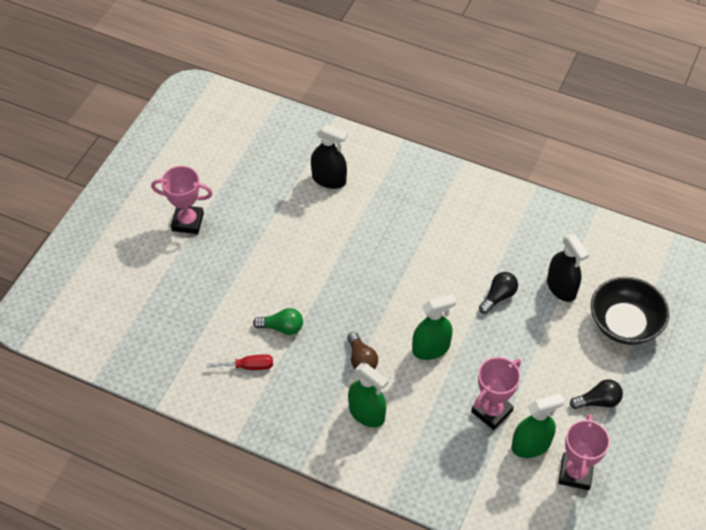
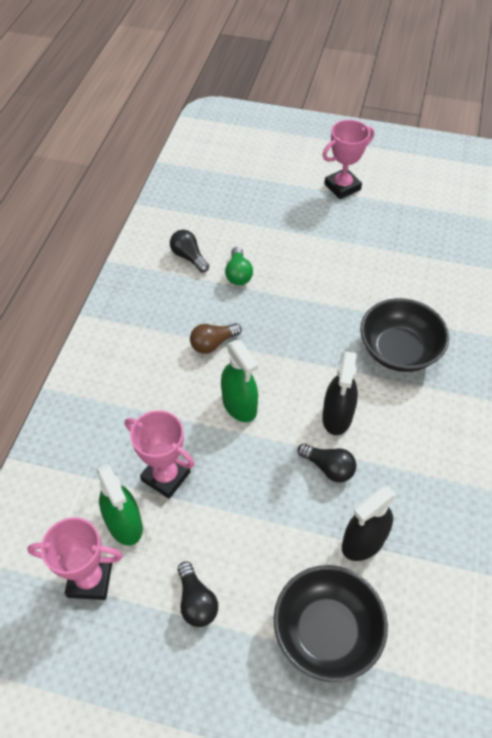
camera: 80 degrees right, 0 degrees up
(188, 222) = (342, 187): pink trophy -> pink trophy turned 60 degrees clockwise
(249, 366) = (189, 257): red screwdriver -> black light bulb
(329, 179) = (438, 283): black spray bottle -> black spray bottle (337, 416)
(366, 413) = (148, 357): green spray bottle -> none
(395, 225) = (399, 350): none -> black bowl

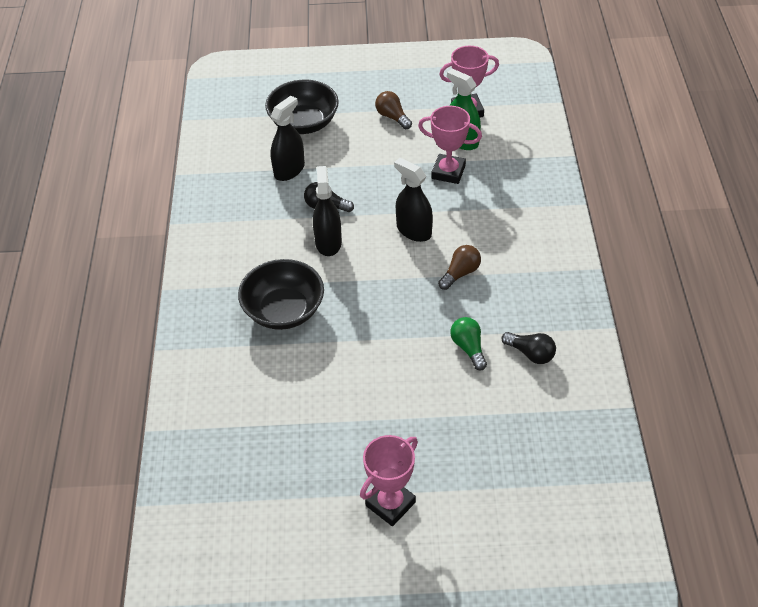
camera: 165 degrees right, 5 degrees down
(196, 601) = (392, 117): black light bulb -> brown light bulb
(239, 405) = (414, 231): green spray bottle -> black spray bottle

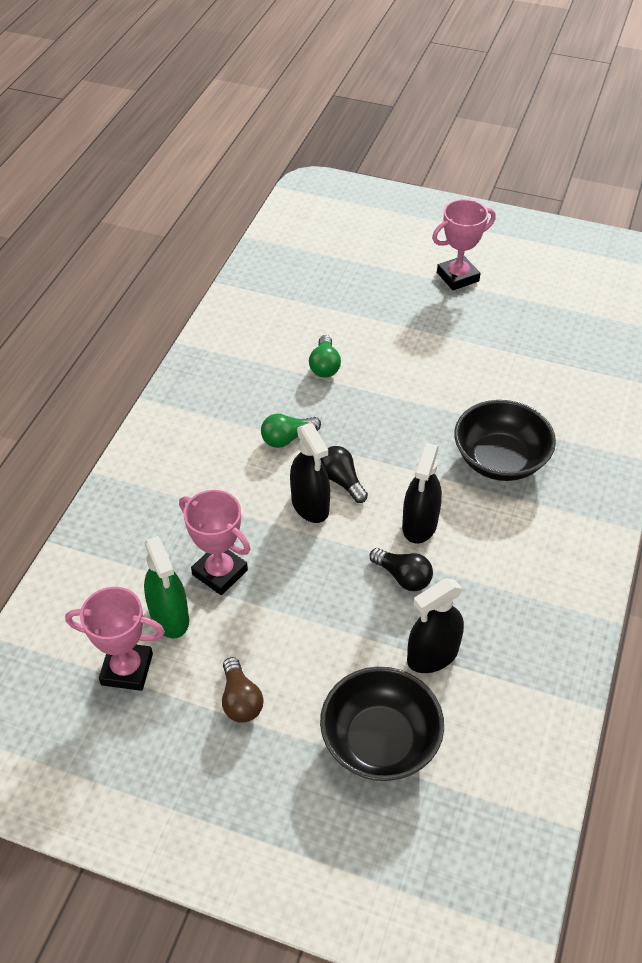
camera: 160 degrees left, 0 degrees up
(460, 273) = (287, 438): brown light bulb -> green light bulb
(530, 353) = (270, 344): black light bulb -> black light bulb (342, 481)

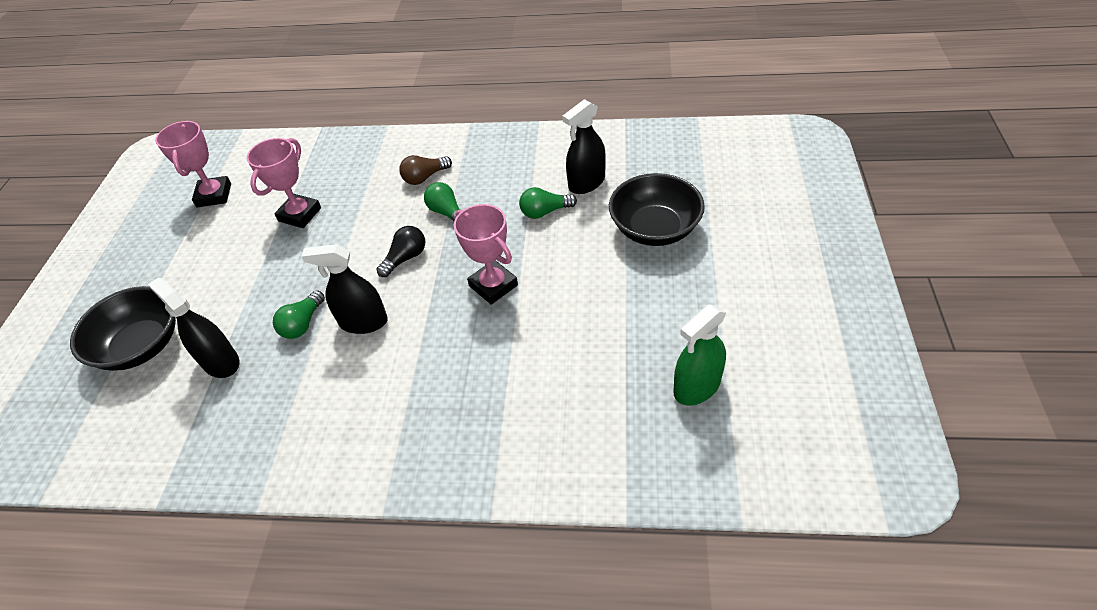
camera: 80 degrees right, 0 degrees up
(169, 617) = (258, 201): green spray bottle -> green spray bottle (697, 387)
(240, 700) = (185, 257): brown light bulb -> brown light bulb (425, 177)
(310, 505) = (374, 246): black spray bottle -> black spray bottle (587, 183)
(403, 577) = (303, 324): black light bulb -> green light bulb
(457, 277) = (727, 277): pink trophy -> pink trophy (493, 285)
(500, 460) = (458, 367): black bowl -> black bowl (654, 229)

